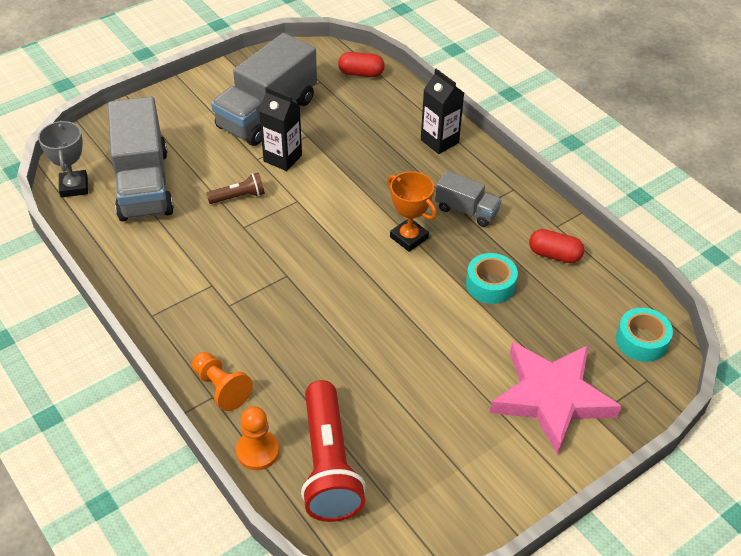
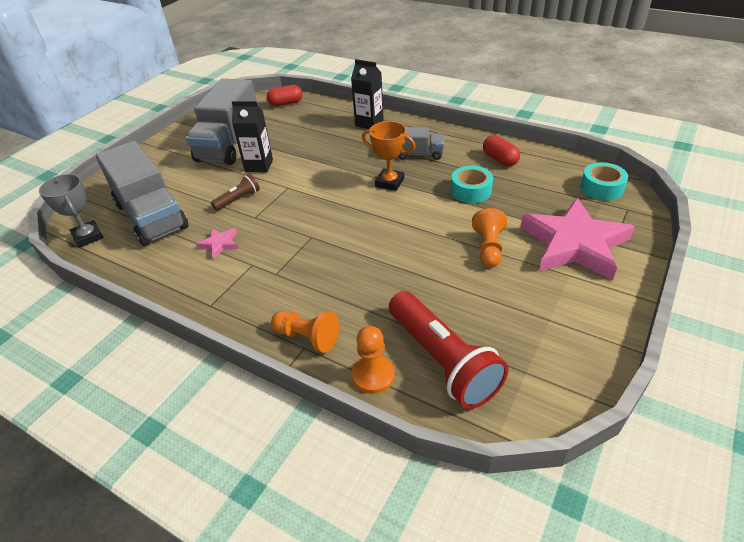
camera: 20 degrees left, 5 degrees down
(193, 247) = (220, 244): none -> pink star
(457, 364) = (488, 248): none -> orange pawn
(554, 255) = (500, 159): red capsule -> red capsule turned 60 degrees clockwise

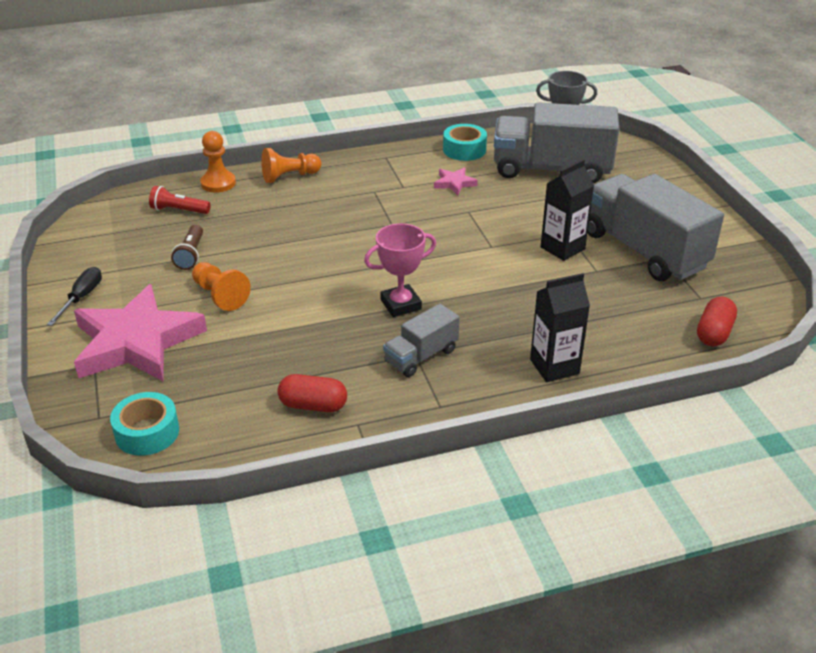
camera: 130 degrees right, 5 degrees down
(238, 199) = (512, 214): brown flashlight -> brown flashlight (191, 255)
(389, 182) = (401, 304): orange trophy -> pink trophy
(443, 360) = (179, 210): red flashlight -> red flashlight, size x0.48
(471, 191) = (301, 343): turquoise tape -> turquoise tape (464, 150)
(596, 306) = (81, 297): none -> black screwdriver

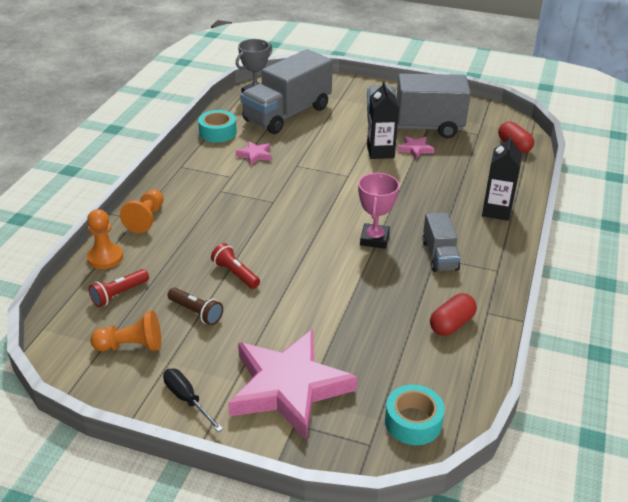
camera: 55 degrees left, 0 degrees up
(220, 295) = (272, 318): orange pawn -> orange pawn (131, 346)
(261, 251) = (235, 274): none -> red flashlight
(601, 267) = (415, 149): none -> pink star

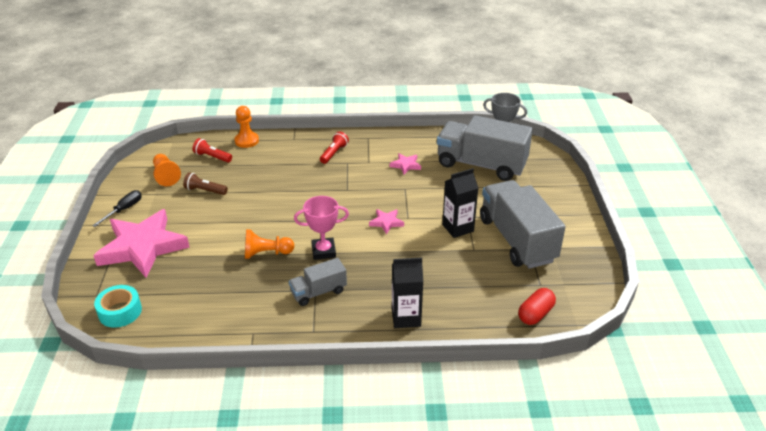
camera: 70 degrees right, 0 degrees up
(146, 219) = (295, 143): orange pawn -> orange pawn (266, 253)
(196, 312) = (205, 191): brown flashlight -> brown flashlight turned 90 degrees clockwise
(218, 132) = (425, 140): turquoise tape -> none
(235, 274) = (251, 195): red flashlight -> red flashlight (334, 153)
(415, 149) = (478, 247): pink star -> pink star (386, 222)
(451, 324) = (231, 314): red capsule -> none

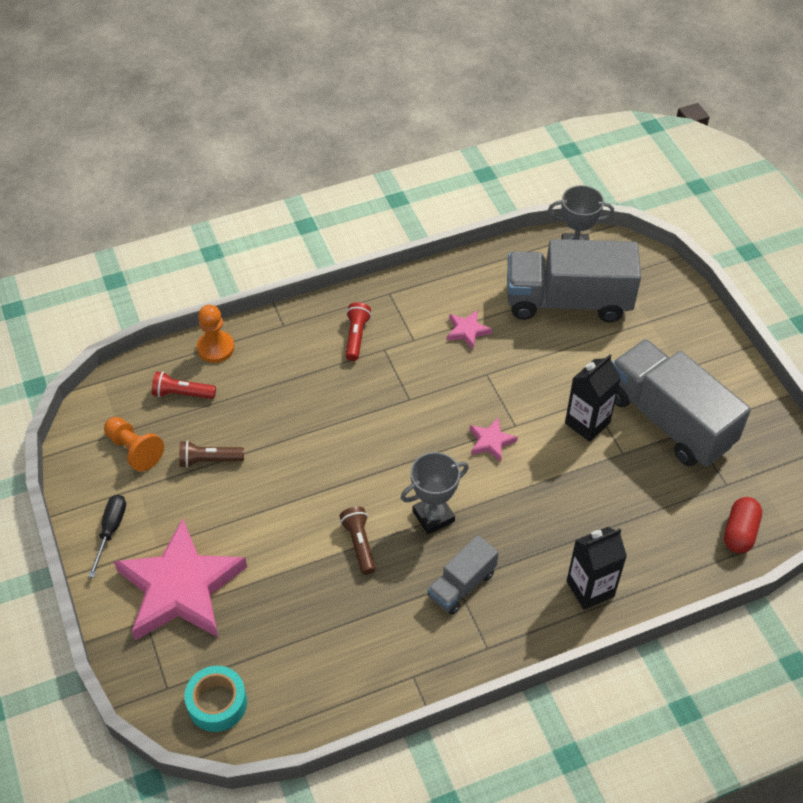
camera: 20 degrees left, 15 degrees up
(266, 253) = (359, 544): orange pawn -> brown flashlight
(323, 251) = (433, 516): pink trophy -> grey trophy

